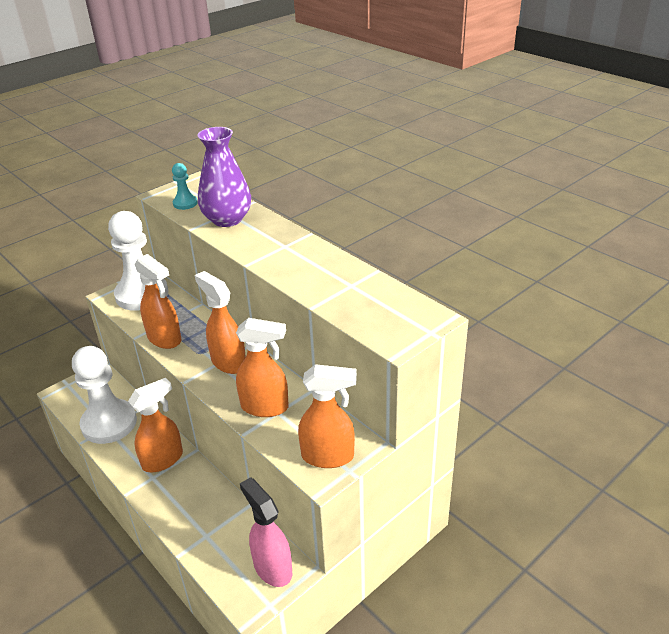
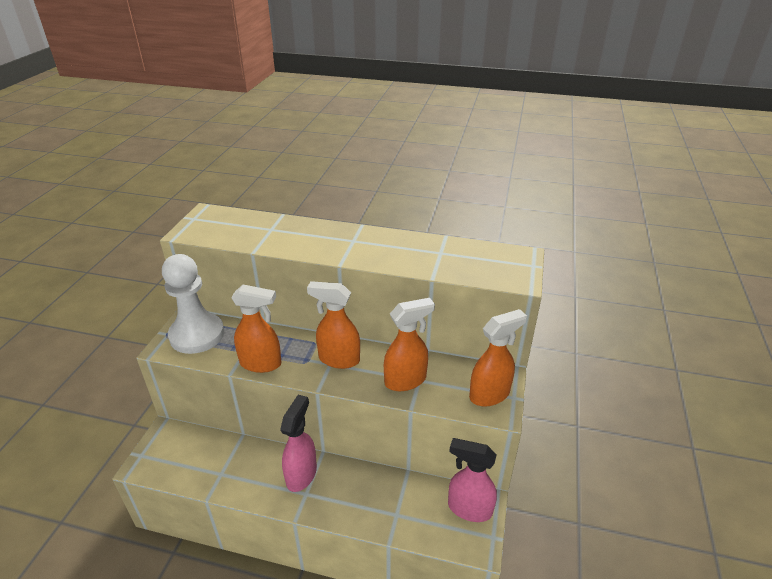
camera: 35 degrees left, 0 degrees up
(109, 423) = (219, 469): white pawn -> none
(163, 459) = (301, 474): orange spray bottle -> pink spray bottle
(185, 203) = (220, 233): turquoise pawn -> none
(227, 219) = (277, 234): purple vase -> none

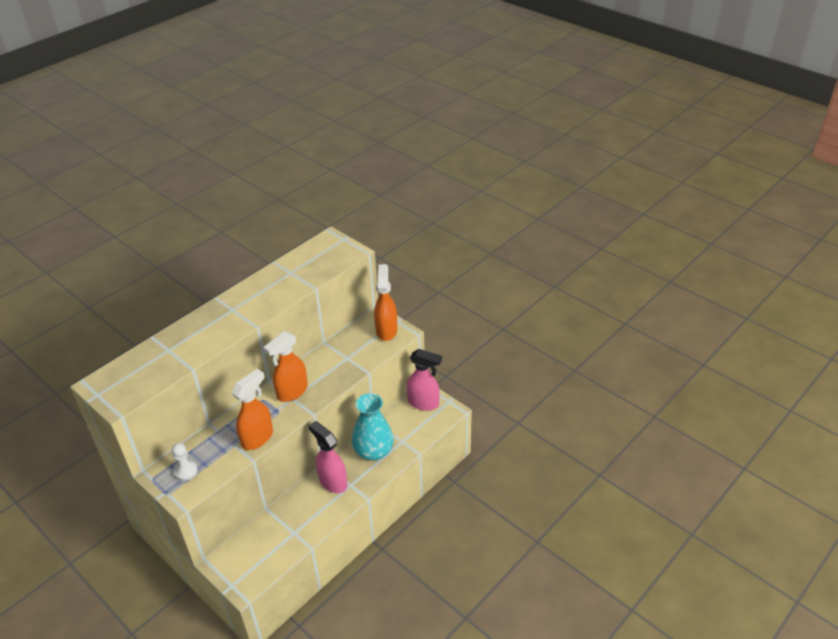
camera: 60 degrees left, 5 degrees up
(197, 335) = (186, 471): white pawn -> white pawn, size x0.45
(364, 492) = (373, 451): none -> turquoise vase
(406, 380) = (342, 364): orange spray bottle -> none
(469, 508) = (423, 403): pink spray bottle -> pink spray bottle turned 120 degrees counterclockwise

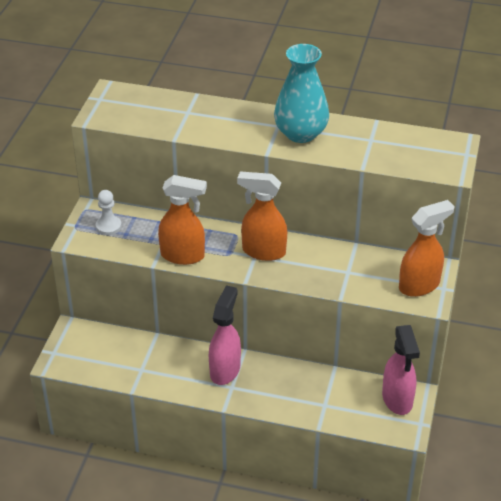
camera: 60 degrees right, 0 degrees up
(373, 451) = (291, 385): turquoise vase -> turquoise vase (300, 133)

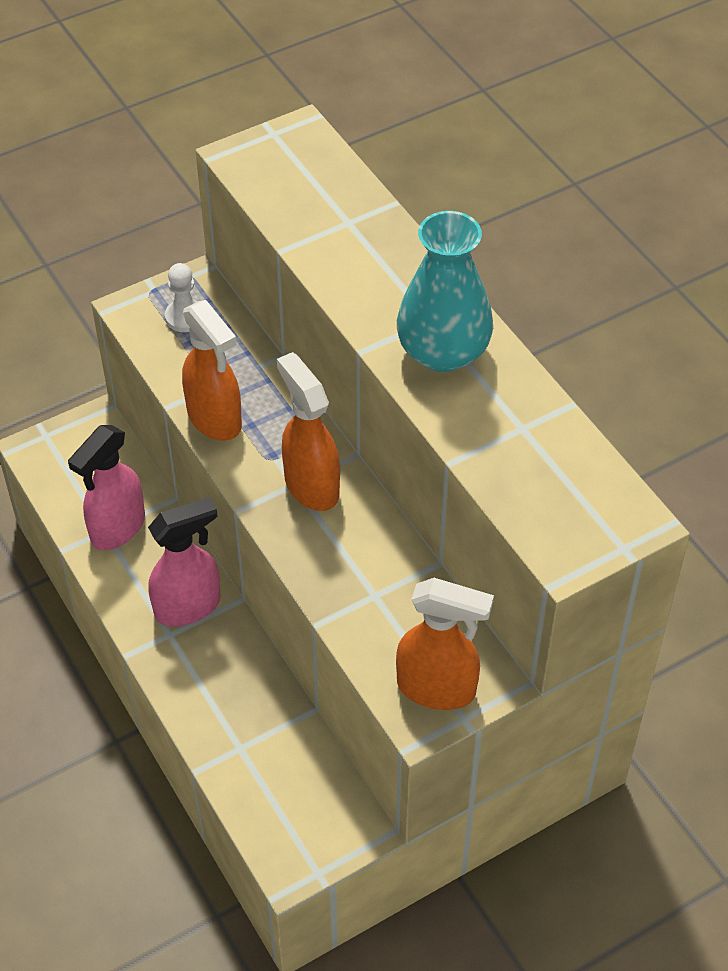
camera: 45 degrees right, 10 degrees up
(397, 400) = (330, 818): pink spray bottle -> pink spray bottle (117, 528)

